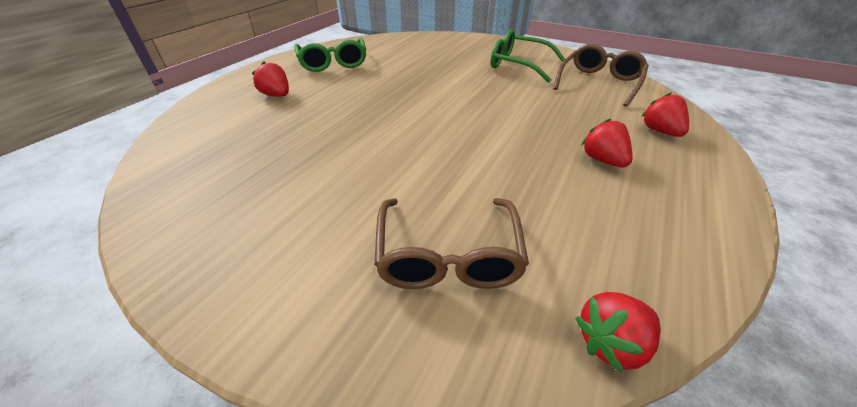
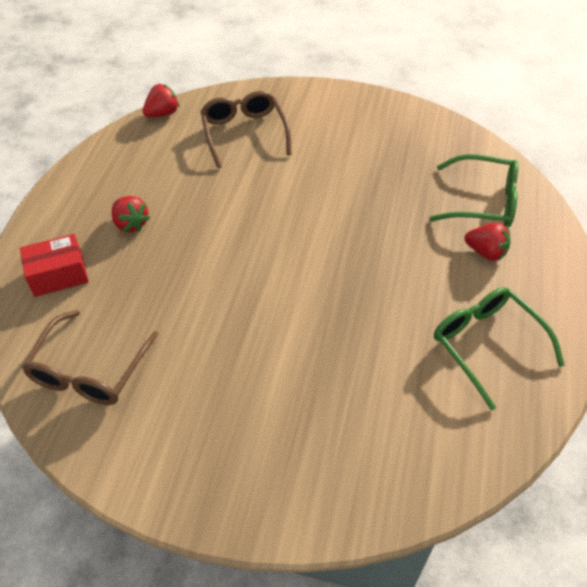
camera: 165 degrees right, 10 degrees up
(519, 65) = (202, 404): green glasses -> green glasses (482, 201)
(660, 131) = (58, 275): red strawberry -> red box

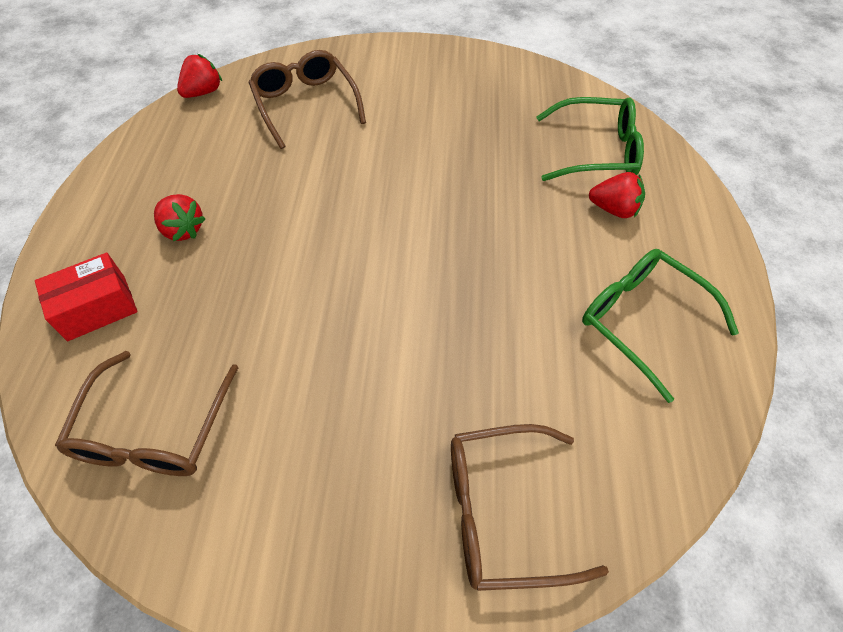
camera: 10 degrees left, 5 degrees up
(340, 469) = (503, 512): none -> brown glasses

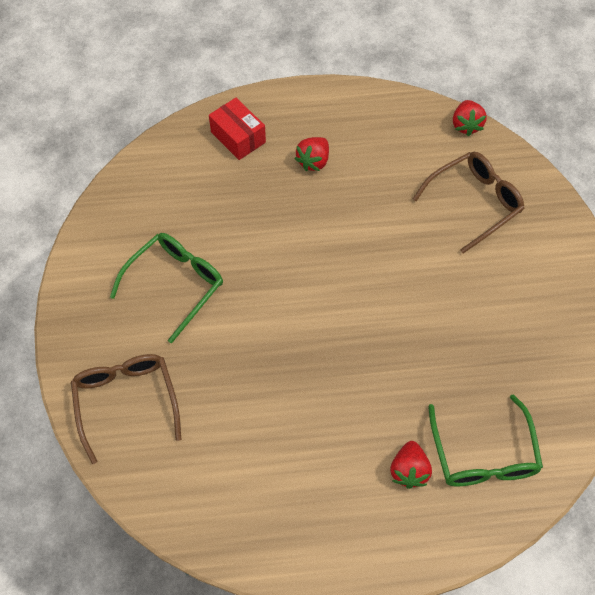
camera: 80 degrees right, 5 degrees up
(154, 430) = (157, 198): brown glasses -> none
(203, 92) = (466, 125): red strawberry -> red strawberry turned 60 degrees clockwise
(642, 321) = (289, 492): green glasses -> green glasses (175, 285)

